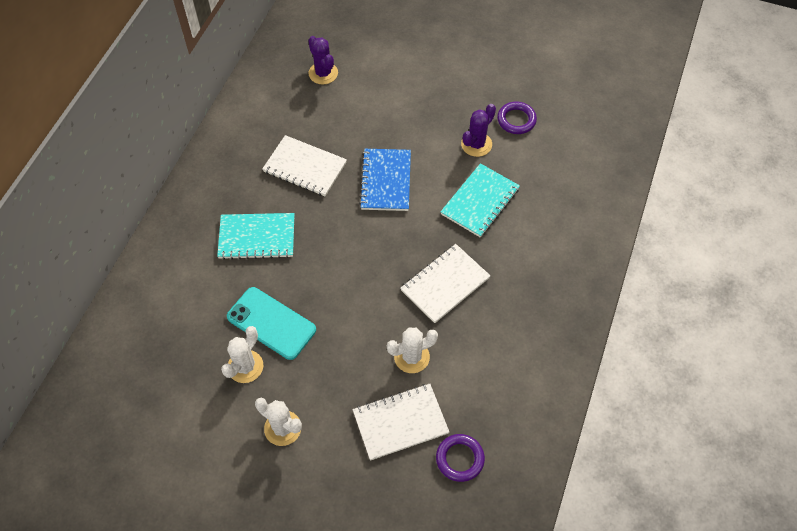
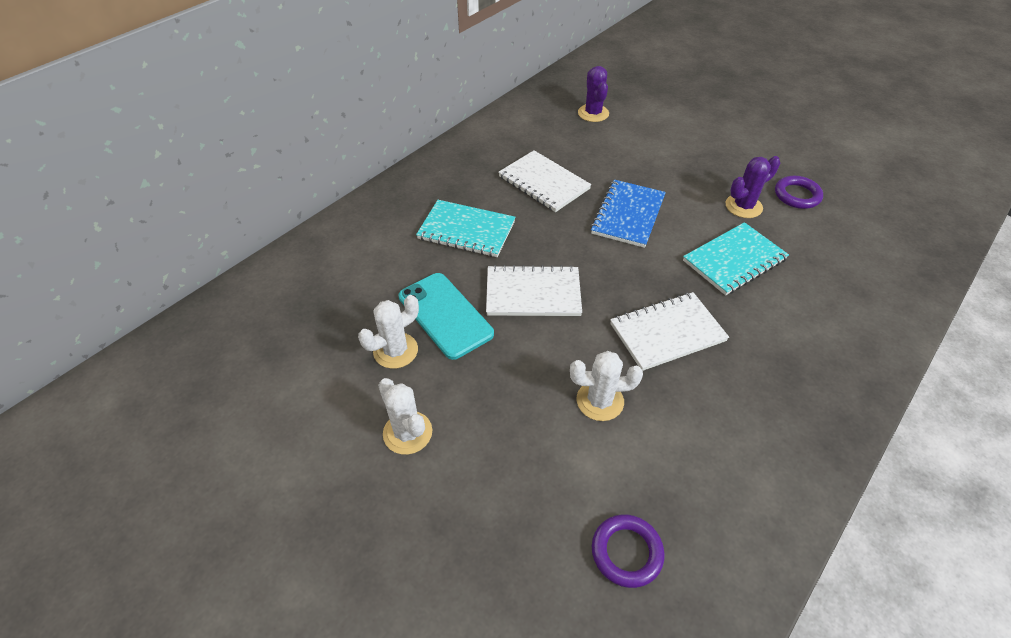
camera: 20 degrees right, 10 degrees down
(400, 422) = (559, 475): white notebook -> white notebook (533, 293)

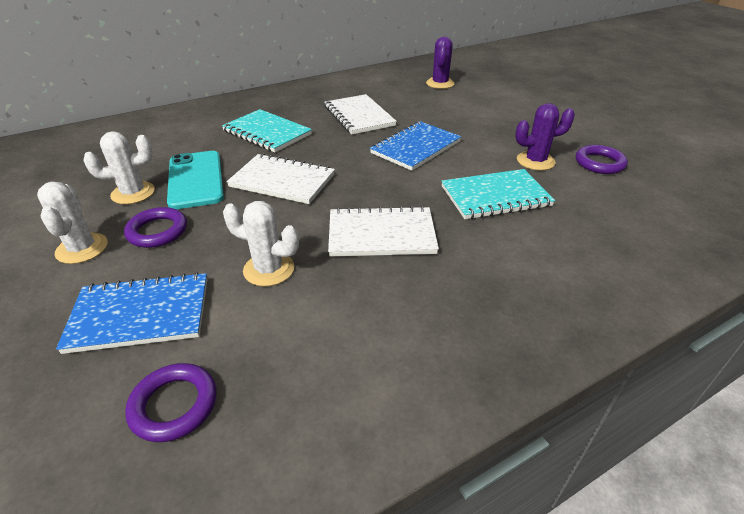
camera: 20 degrees right, 10 degrees down
(463, 390) = (157, 231): none -> purple ring
(527, 483) = (140, 314): none -> blue notebook

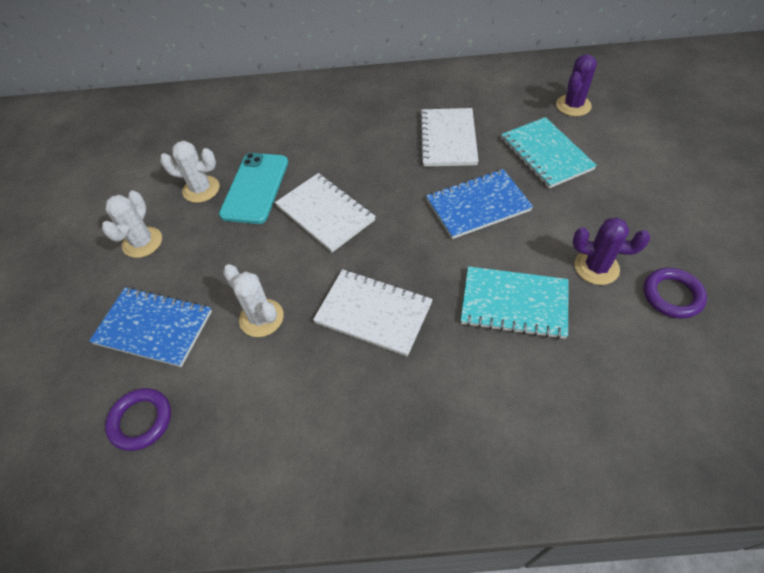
camera: 30 degrees right, 15 degrees up
(157, 231) = (200, 242): purple ring -> none
(267, 133) = (345, 140): turquoise notebook -> turquoise notebook (546, 154)

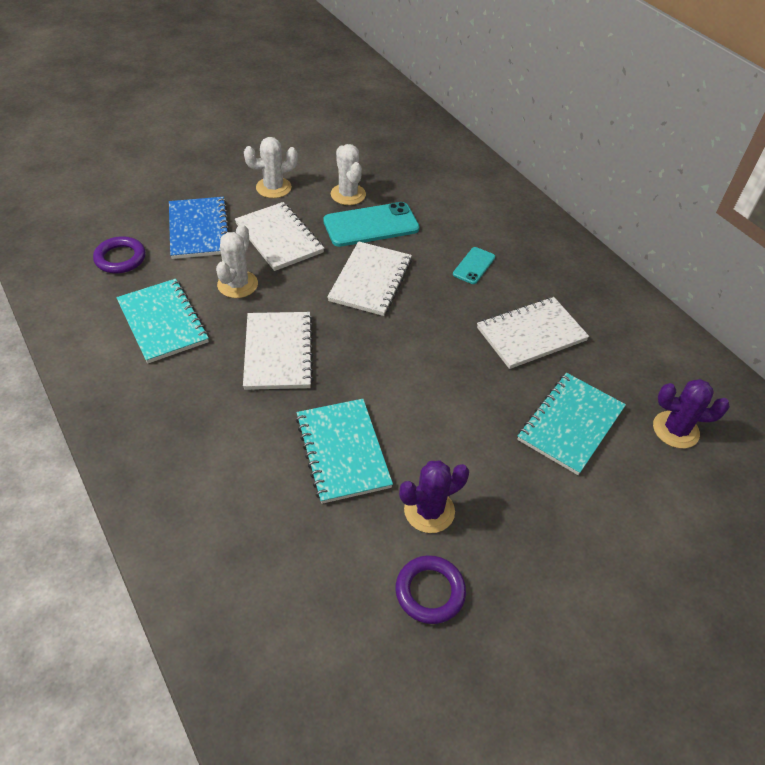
camera: 55 degrees right, 5 degrees down
(220, 262) = (279, 238): none -> white notebook
(272, 404) = (163, 322): none -> turquoise notebook
(353, 142) = (474, 266): none -> turquoise phone
(478, 205) = (453, 387): blue notebook -> none
(596, 267) = (429, 511): purple cactus -> purple cactus turned 75 degrees clockwise

